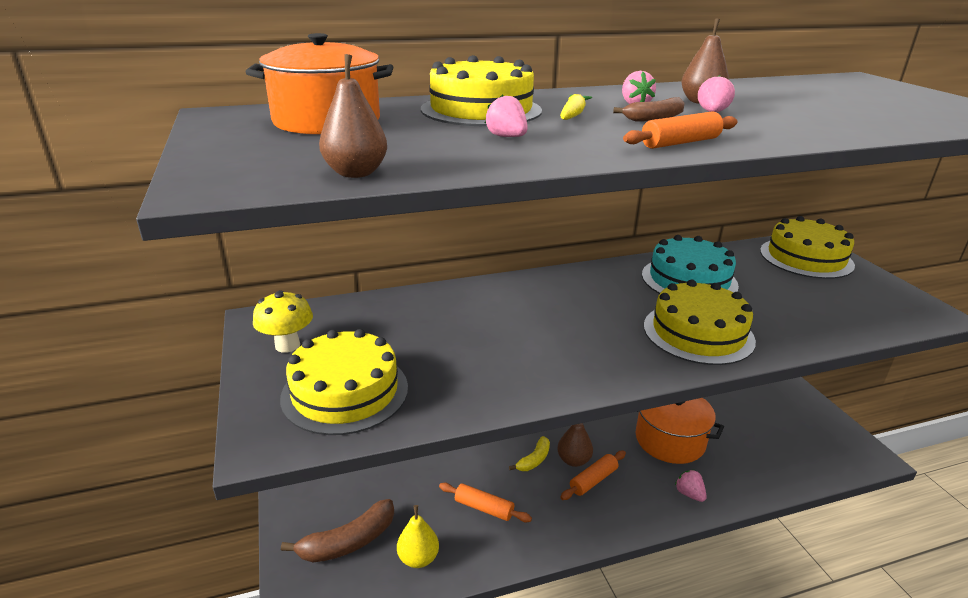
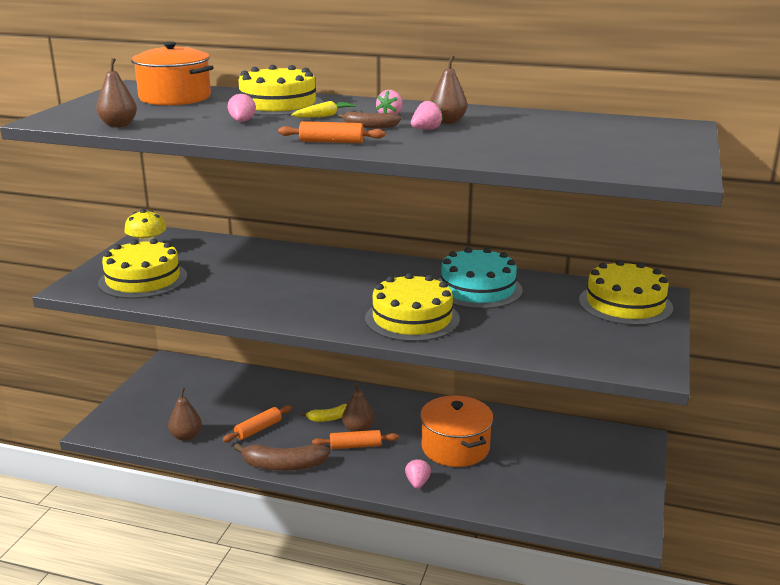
camera: 35 degrees right, 5 degrees down
(348, 542) = (157, 412): brown banana -> brown banana (283, 465)
(418, 558) = (186, 436): yellow pear -> brown pear
(484, 508) = (258, 429): orange rolling pin -> orange rolling pin turned 75 degrees clockwise

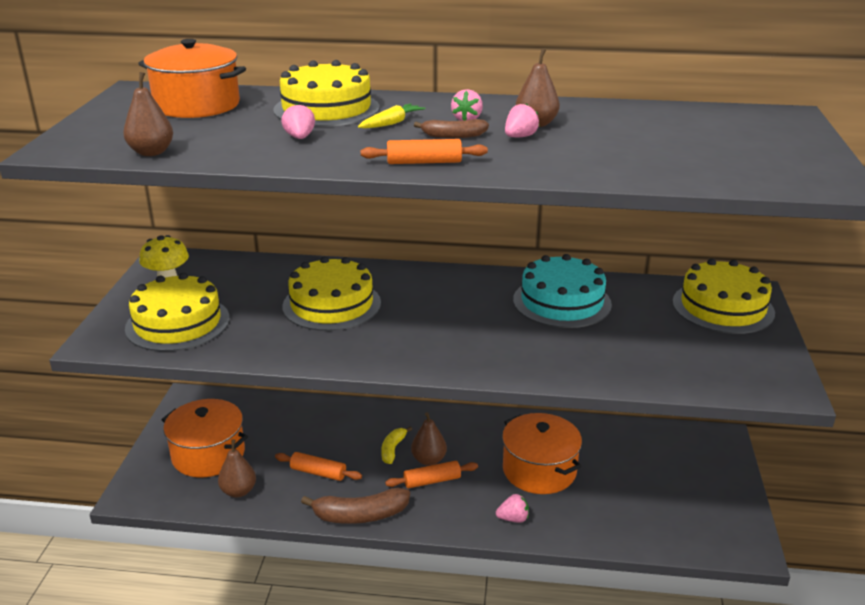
camera: 10 degrees left, 5 degrees up
(170, 406) = (208, 454): none -> orange pot
(258, 429) = (318, 473): orange rolling pin -> orange rolling pin turned 75 degrees clockwise
(329, 418) = (393, 449): yellow banana -> yellow banana turned 135 degrees clockwise
(412, 319) = (507, 348): yellow cake -> yellow cake (331, 304)
(417, 483) = (513, 519): pink strawberry -> pink strawberry turned 90 degrees clockwise

